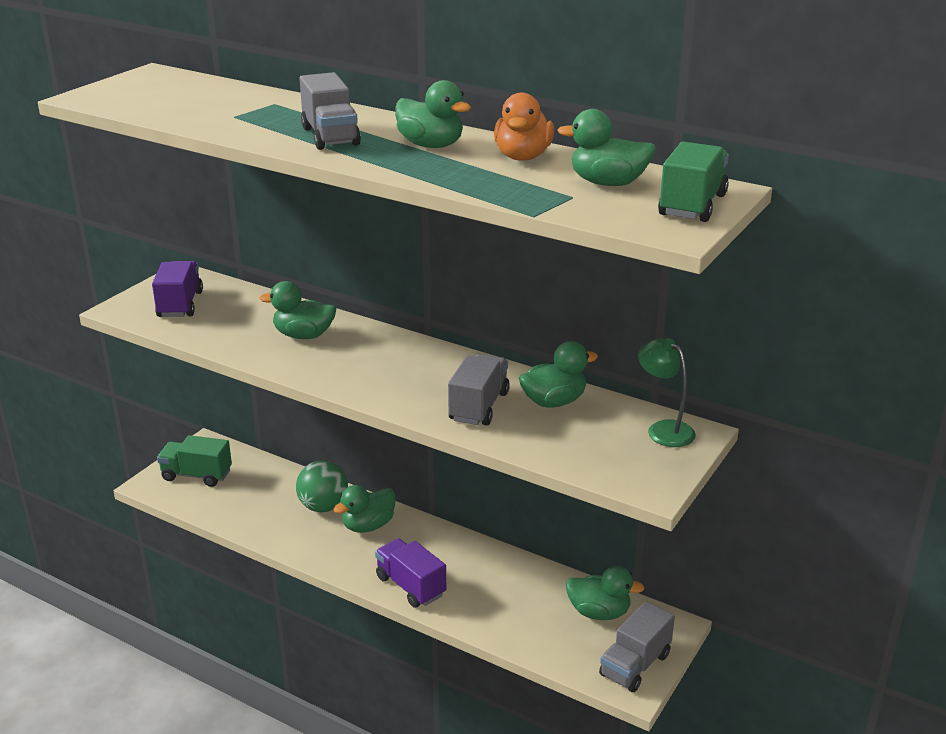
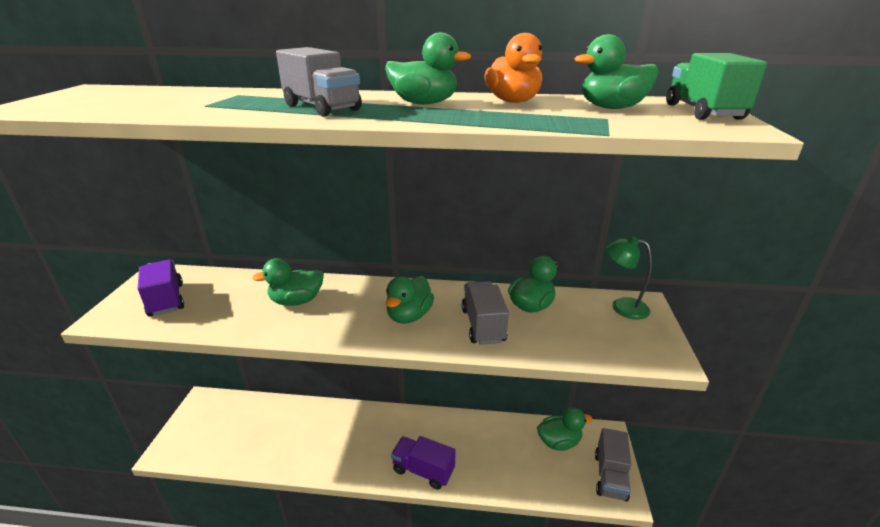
camera: 25 degrees left, 0 degrees up
(196, 475) = (204, 430): green truck -> none
(323, 506) = (321, 423): green ball -> none
(368, 526) = (363, 428): green duck -> green duck (409, 316)

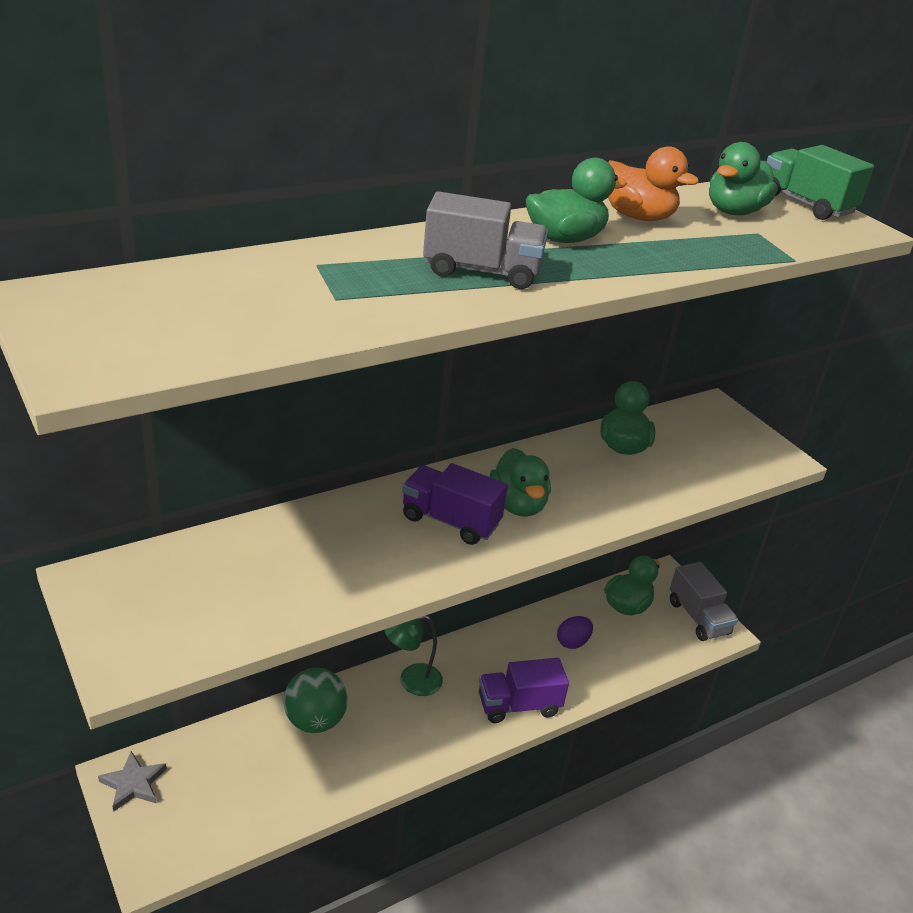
camera: 40 degrees left, 5 degrees up
(166, 300) = (175, 607): purple truck -> purple truck (450, 521)
(202, 407) = (133, 784): none -> grey star
(296, 301) = (363, 537): green duck -> none
(307, 419) = (315, 721): none -> green ball
(483, 325) = (603, 486): grey truck -> none
(497, 448) = (572, 642): none -> purple egg
(622, 306) = (701, 417): green lamp -> green lamp (411, 680)

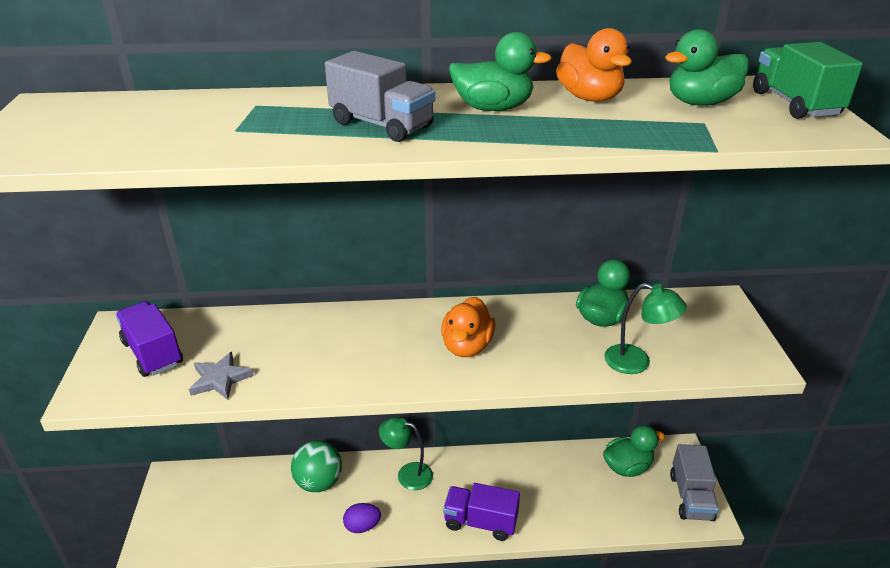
camera: 30 degrees right, 0 degrees up
(133, 784) = (175, 487): grey star -> grey star (220, 379)
(450, 521) = (400, 346): purple truck -> purple truck (153, 353)
(518, 505) = (467, 346): green duck -> orange duck
(572, 642) = (558, 484): purple egg -> purple egg (362, 526)
(683, 483) = (637, 362): none -> green lamp

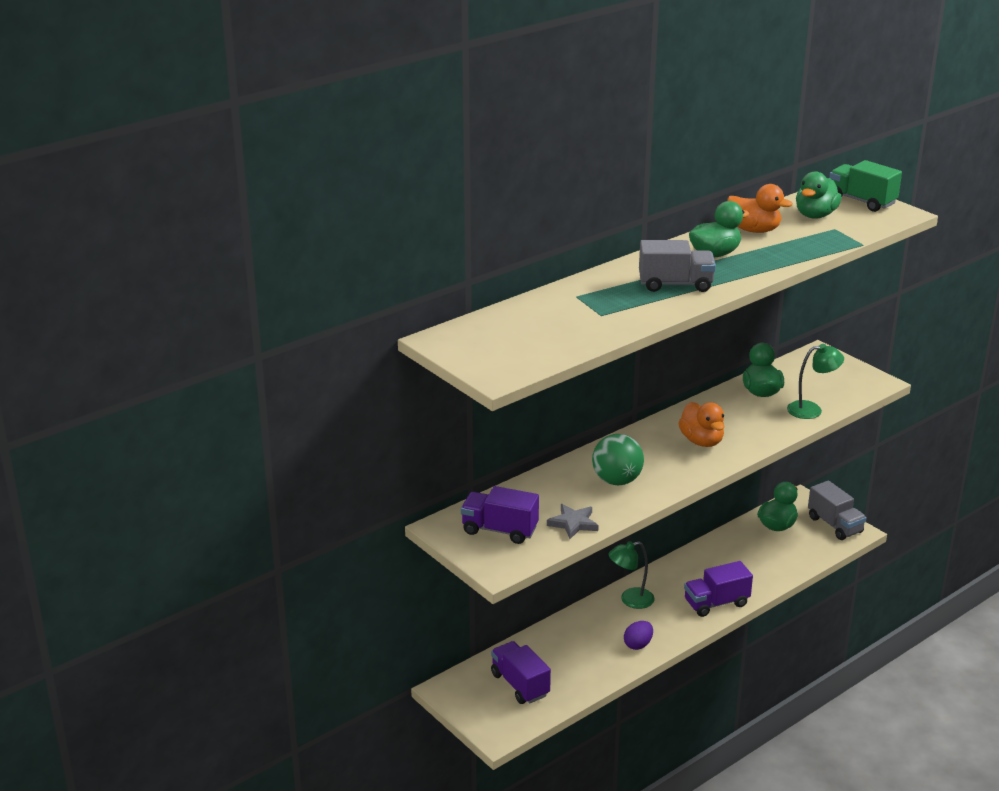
camera: 35 degrees left, 5 degrees down
(224, 508) = (520, 685): none -> purple truck
(319, 482) = (570, 635): green ball -> green ball (617, 480)

